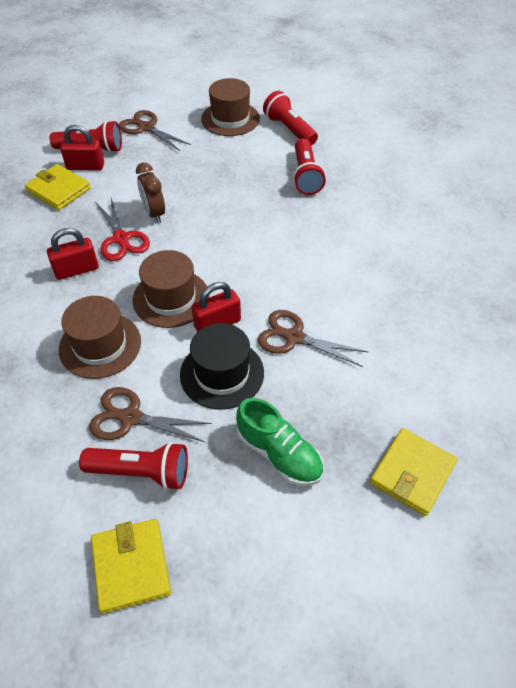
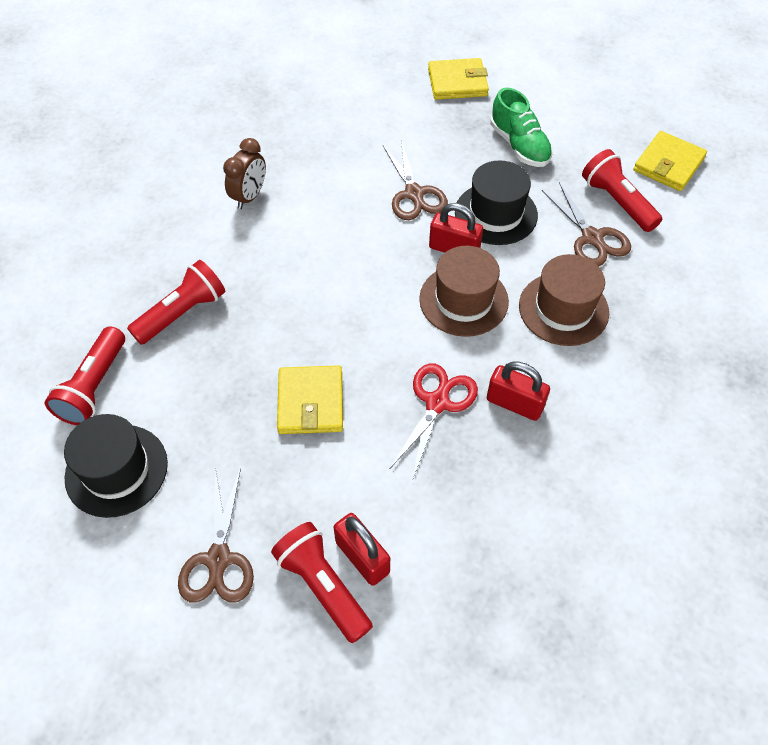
camera: 130 degrees left, 5 degrees up
(59, 190) = (430, 543): yellow wallet -> yellow wallet (311, 402)
(154, 213) = (372, 405): brown clock -> brown clock (249, 196)
(230, 119) = (116, 470): brown hat -> black hat
(279, 454) = (519, 145): green shoe -> green shoe turned 150 degrees clockwise

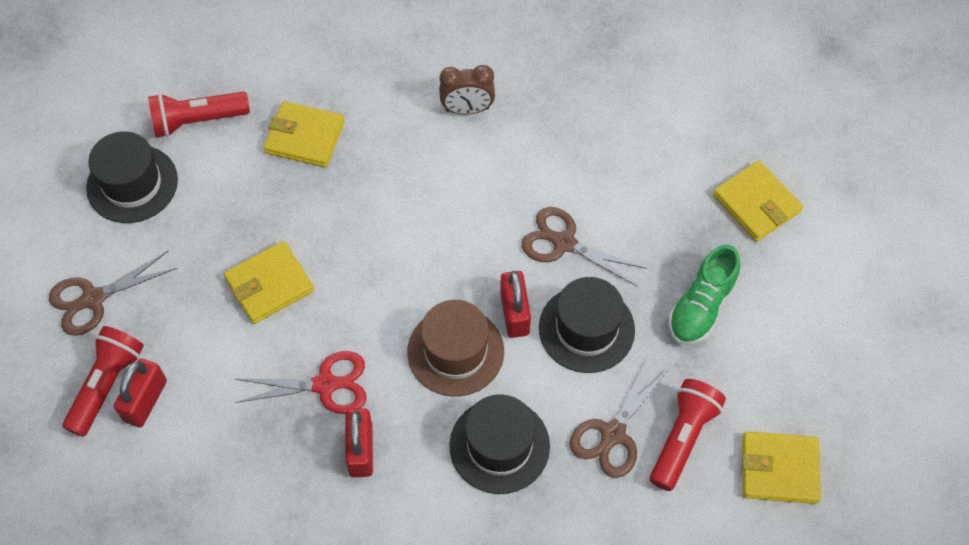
camera: 60 degrees right, 5 degrees up
(183, 313) = (305, 137): red flashlight -> yellow wallet
(414, 194) = (564, 243): brown scissors -> brown scissors turned 75 degrees clockwise
(563, 309) = (499, 445): brown hat -> black hat

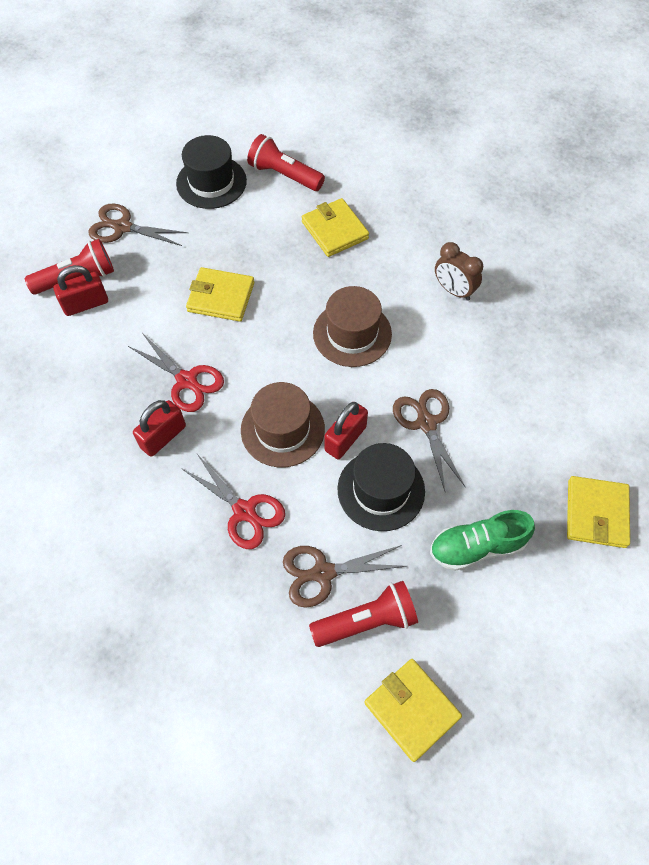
camera: 45 degrees right, 0 degrees up
(423, 219) = (352, 334): none -> brown hat
(499, 445) = (244, 511): black hat -> red scissors

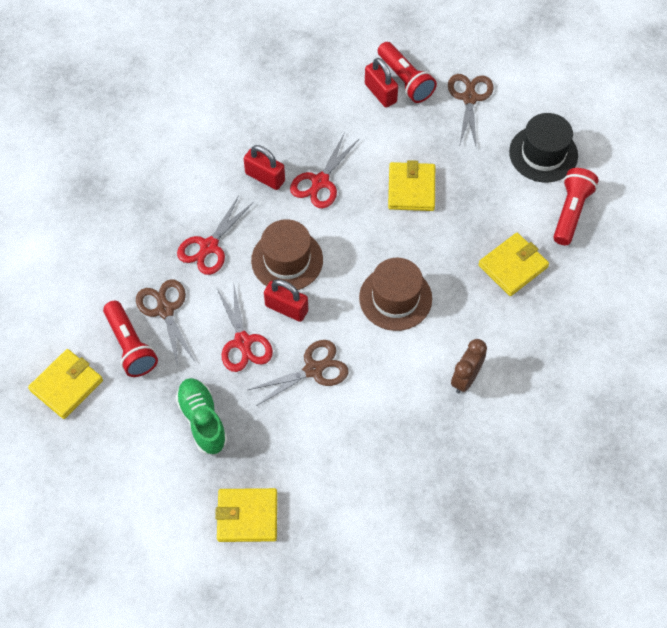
camera: 80 degrees right, 0 degrees up
(381, 490) = (243, 342): black hat -> red scissors

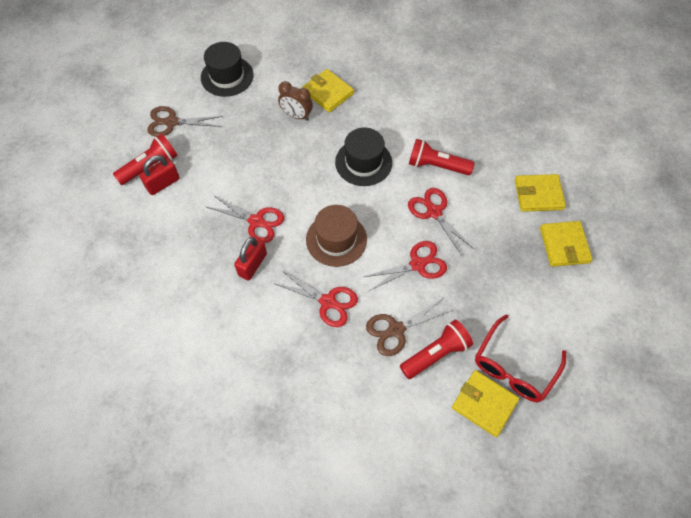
camera: 95 degrees left, 0 degrees up
(101, 423) = (514, 367): none -> red glasses
(202, 421) = (493, 286): green shoe -> none
(286, 308) = (382, 235): red padlock -> none
(313, 370) = (434, 212): brown scissors -> red scissors
(395, 298) = (363, 162): brown hat -> black hat
(411, 189) = (261, 157): yellow wallet -> yellow wallet (538, 195)
(465, 378) = (424, 117): brown clock -> brown clock (296, 116)
(571, 212) = (279, 60): red flashlight -> red flashlight (436, 166)

